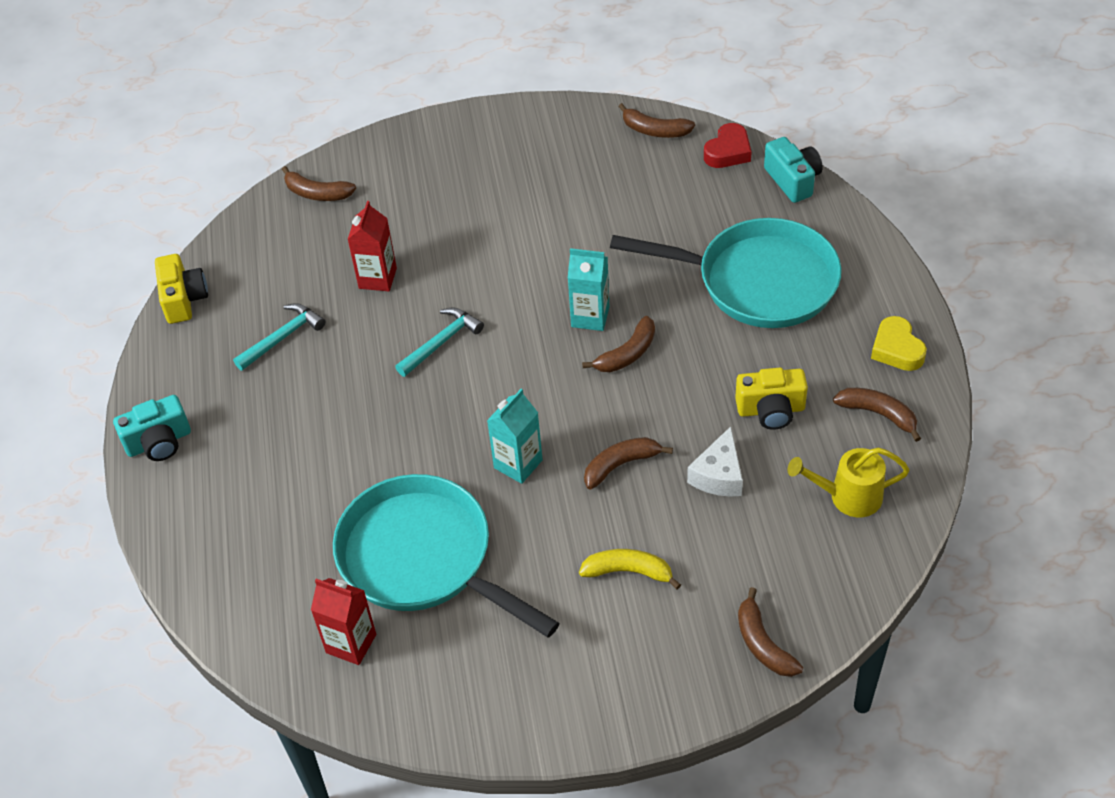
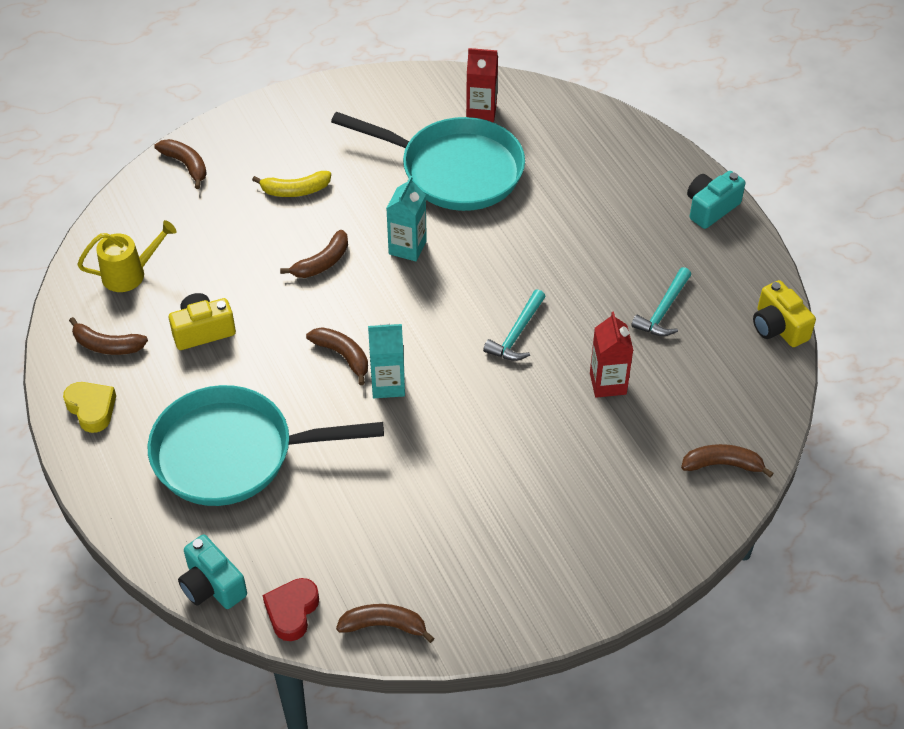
camera: 160 degrees right, 0 degrees up
(627, 354) = (343, 356): brown banana -> brown banana turned 105 degrees clockwise
(719, 475) = (239, 270): white cheese -> none

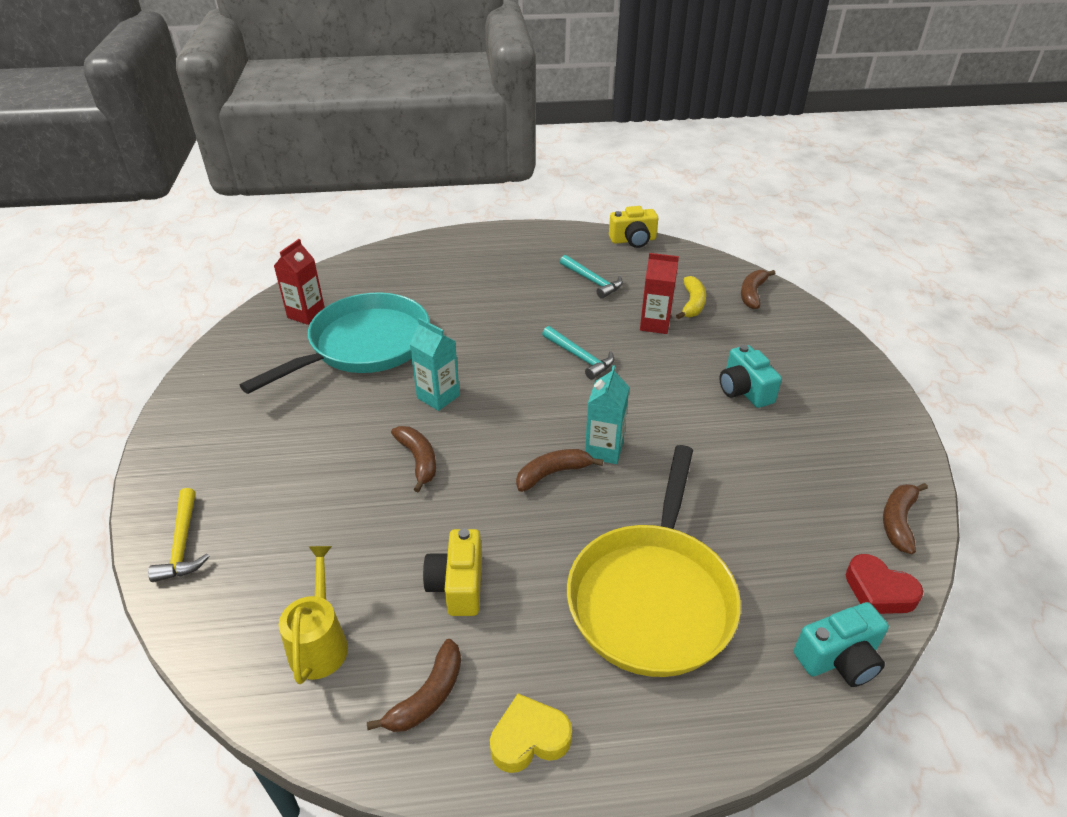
camera: 70 degrees left, 10 degrees down
(186, 165) = (183, 544): brown banana -> yellow hammer
(233, 454) = (652, 596): turquoise pan -> yellow pan
(295, 190) = (302, 457): yellow banana -> yellow banana (692, 304)
(710, 208) = (503, 237): turquoise camera -> turquoise camera (744, 390)

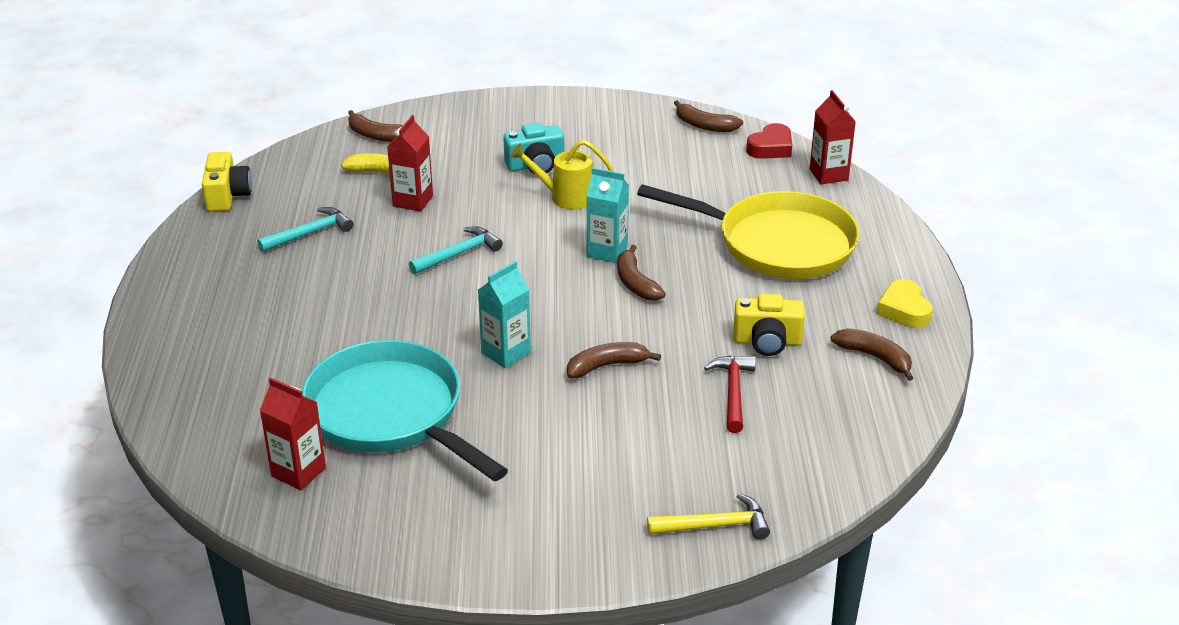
camera: 85 degrees left, 5 degrees down
(320, 642) = (829, 418): yellow watering can -> yellow watering can (565, 197)
(372, 555) = (733, 392): none -> red hammer
(839, 658) = (828, 175): turquoise camera -> red carton

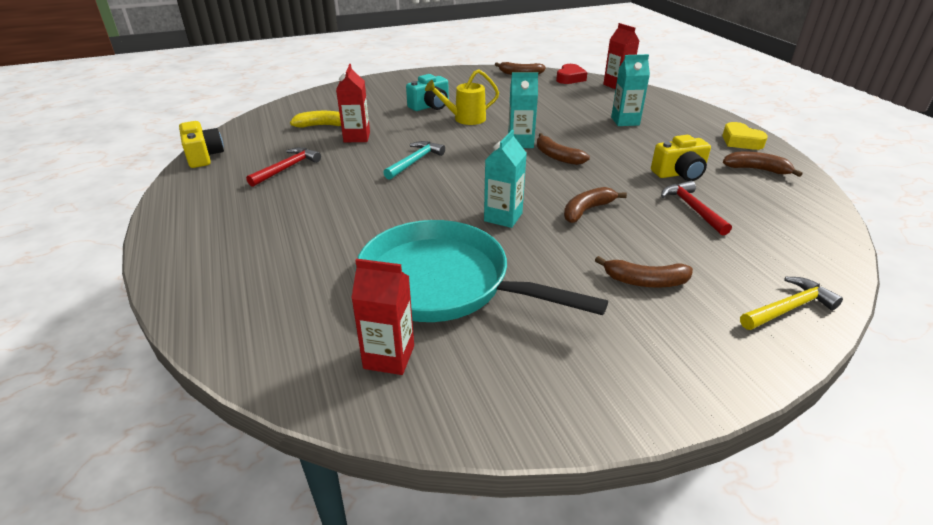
camera: 20 degrees left, 0 degrees up
(310, 233) = (287, 168): turquoise hammer -> red hammer
(376, 135) = (304, 106): brown banana -> brown banana (645, 281)
(777, 244) = (625, 121): yellow pan -> turquoise carton

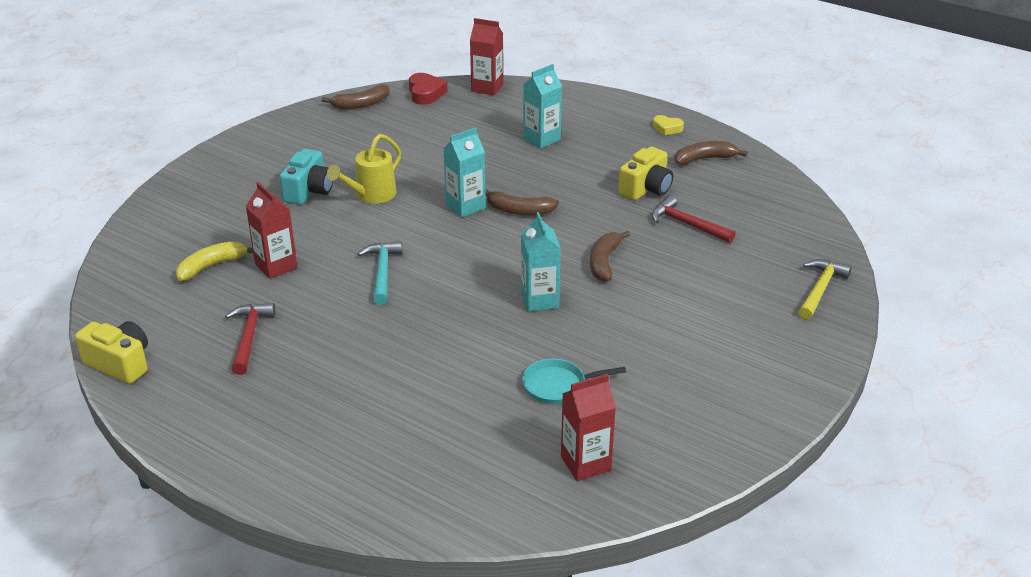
camera: 35 degrees left, 0 degrees up
(443, 283) = (558, 385): turquoise pan -> turquoise pan, size x0.41
(645, 281) = (709, 311): brown banana -> none
(740, 141) = (667, 128): yellow heart -> yellow heart, size x0.65

